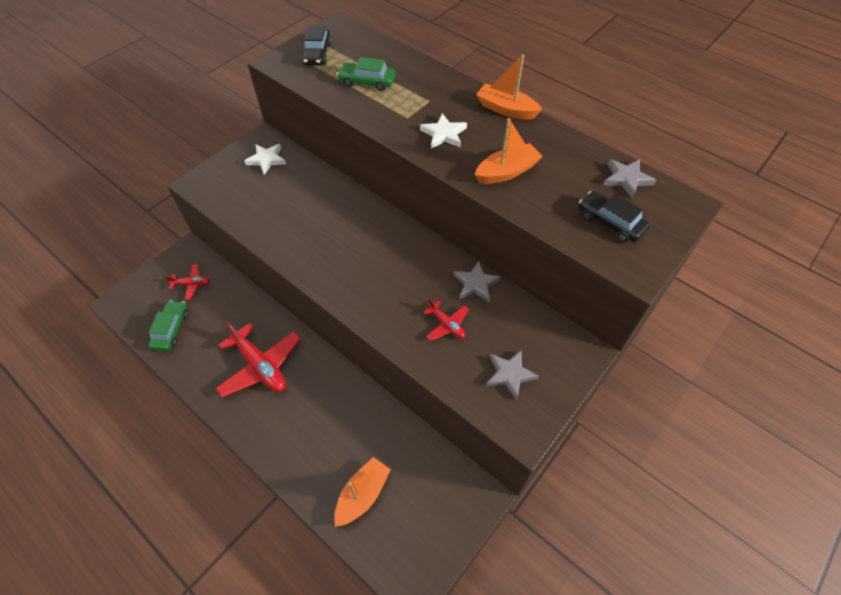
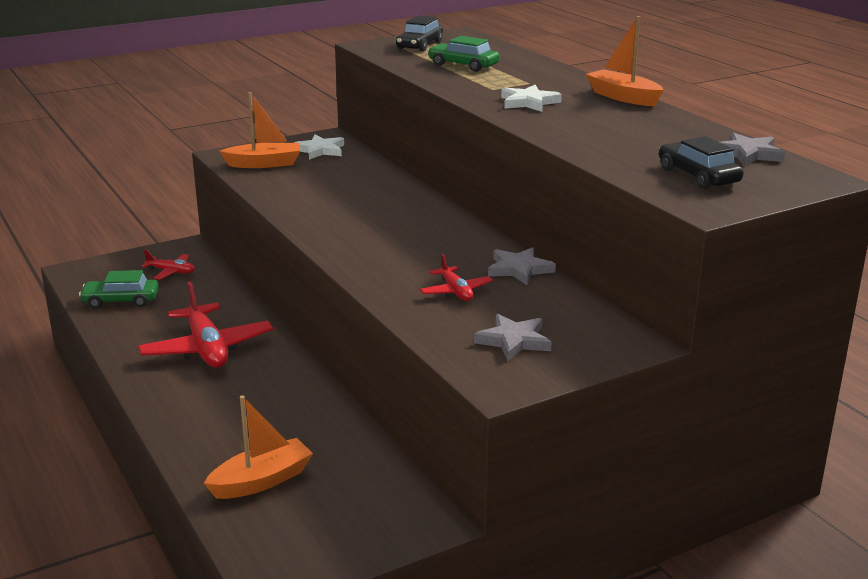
camera: 20 degrees right, 30 degrees down
(171, 329) = (121, 300): green car -> green car turned 120 degrees counterclockwise
(506, 172) = (588, 131): orange boat -> orange boat (264, 164)

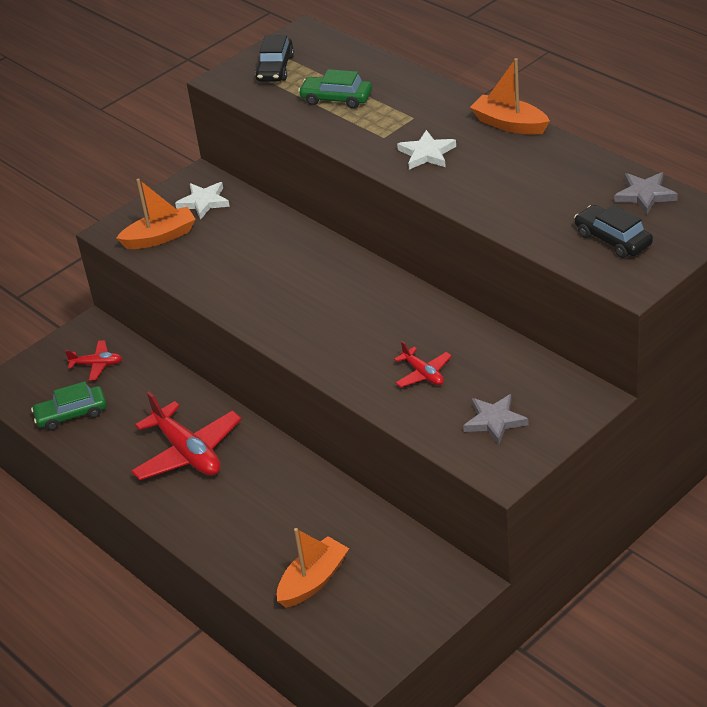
camera: 10 degrees left, 15 degrees up
(519, 269) = (465, 332): grey star -> none

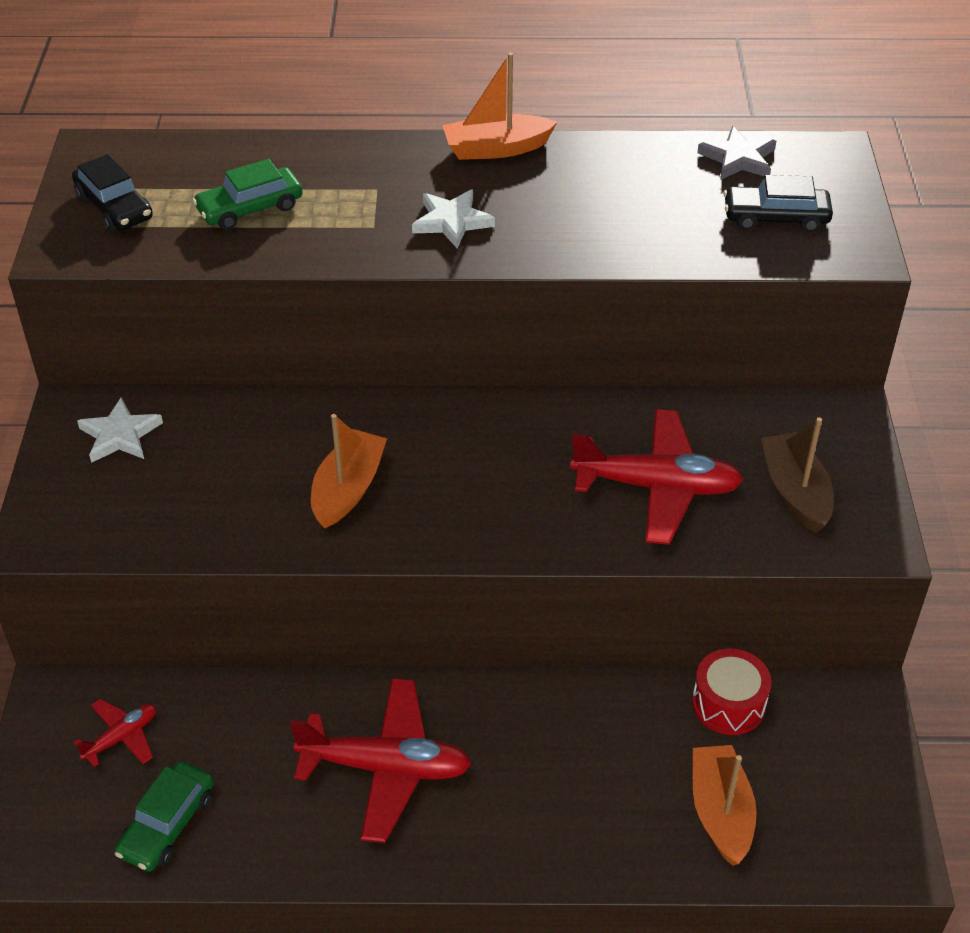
camera: 50 degrees left, 5 degrees up
(160, 237) = (117, 510): orange boat -> orange boat (348, 489)
(388, 536) = (728, 704): none -> red drum
(423, 374) = (656, 487): red plane -> red plane, size x1.97
(494, 421) = (795, 492): grey star -> brown boat

